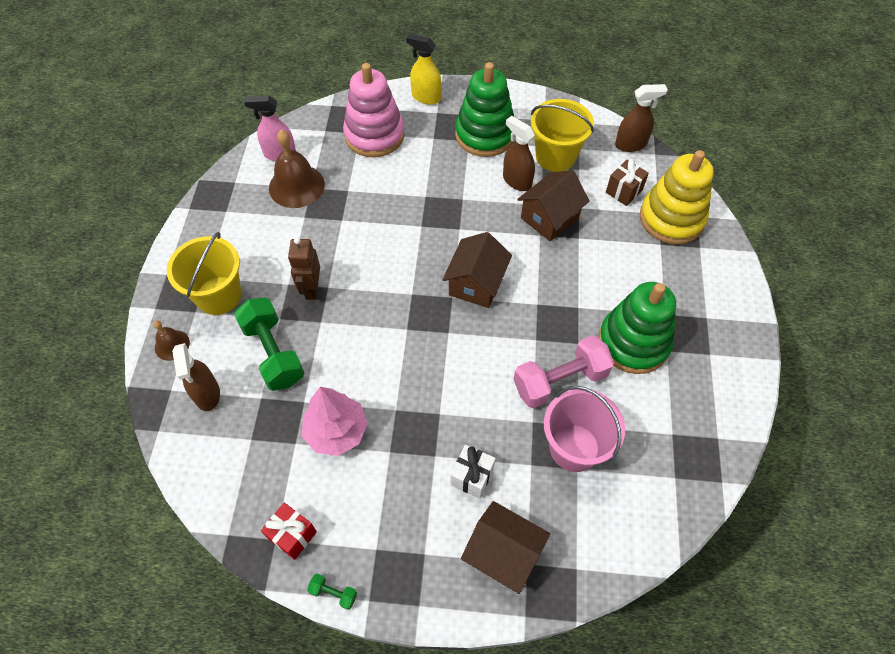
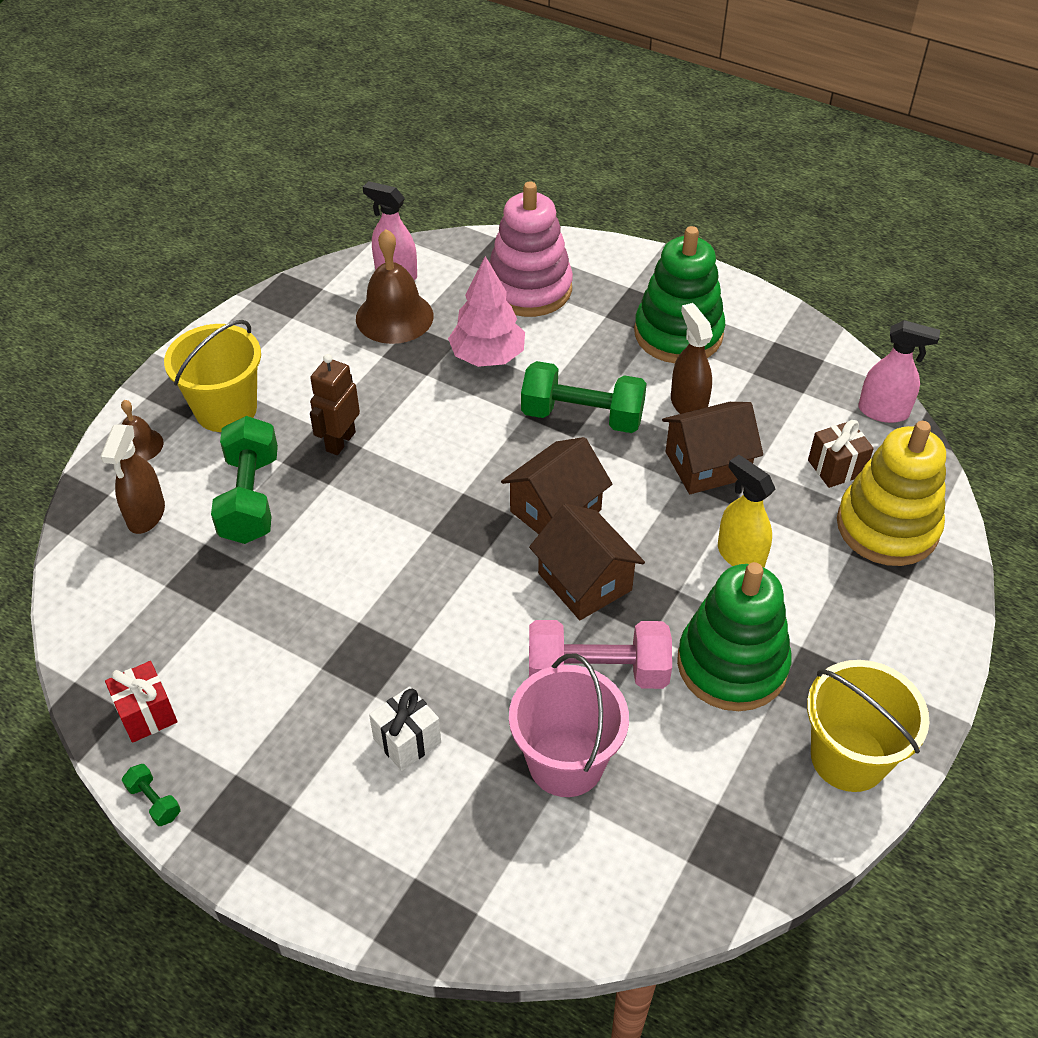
camera: 25 degrees right, 10 degrees down
(336, 431) = (270, 617): pink tree -> pink tree (487, 357)
(426, 97) = (625, 264): yellow spray bottle -> yellow spray bottle (740, 555)
(457, 212) = (582, 416): none -> green dumbbell
(503, 554) = (391, 851): brown house -> brown house (585, 582)
(555, 156) = (762, 392): yellow bucket -> yellow bucket (848, 757)
(631, 144) = (883, 411): brown spray bottle -> pink spray bottle

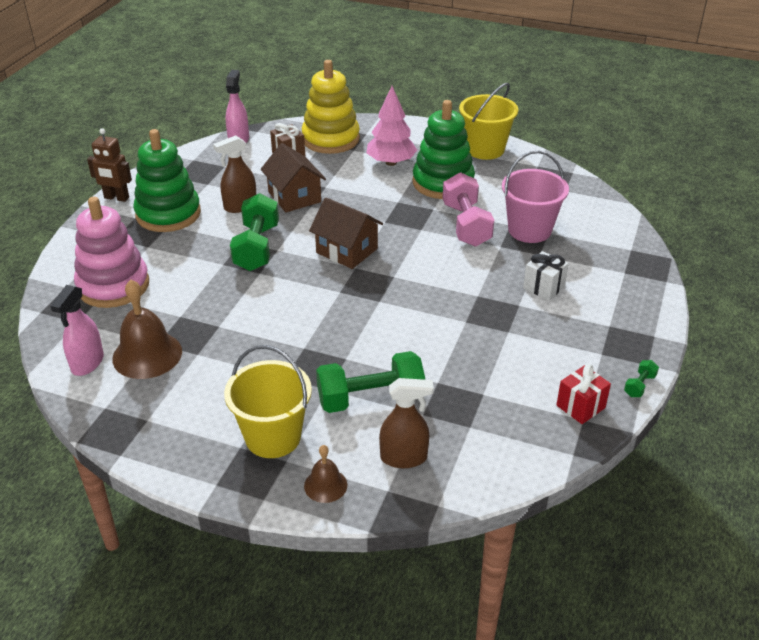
camera: 100 degrees left, 10 degrees down
(340, 441) = (300, 360): brown robot -> brown robot (116, 198)
(487, 357) = (196, 297): pink tree -> pink tree (391, 162)
(585, 582) = (402, 234): brown house -> none
(740, 555) = (365, 183): yellow spray bottle -> none

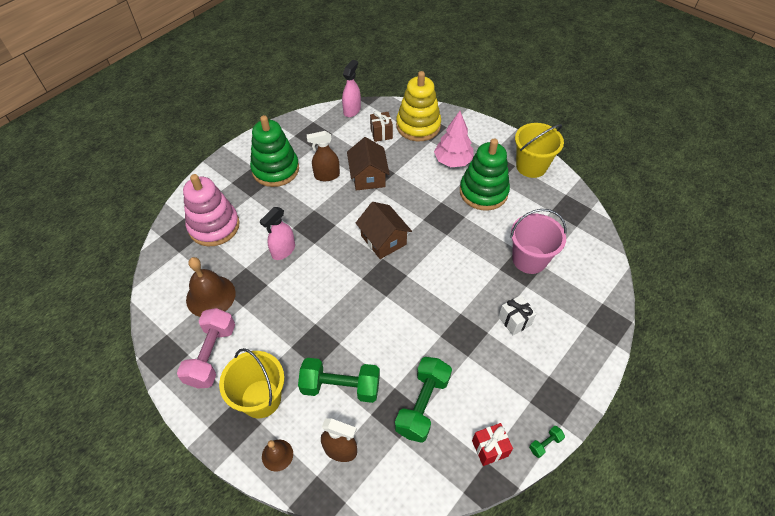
camera: 20 degrees right, 15 degrees up
(87, 363) = (171, 291): pink spray bottle -> pink spray bottle (283, 251)
(116, 198) = (247, 145): brown robot -> none
(256, 247) = (322, 218): green dumbbell -> green dumbbell (422, 405)
(466, 225) = (482, 240): pink dumbbell -> pink dumbbell (211, 355)

